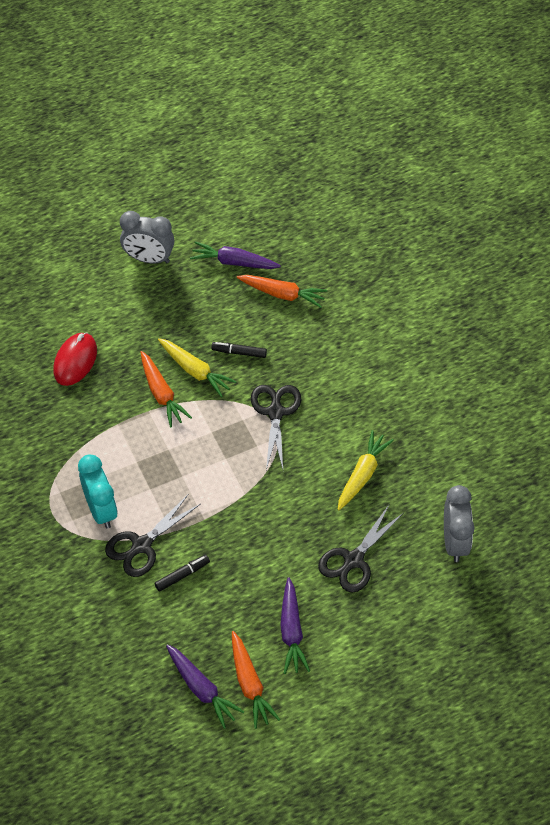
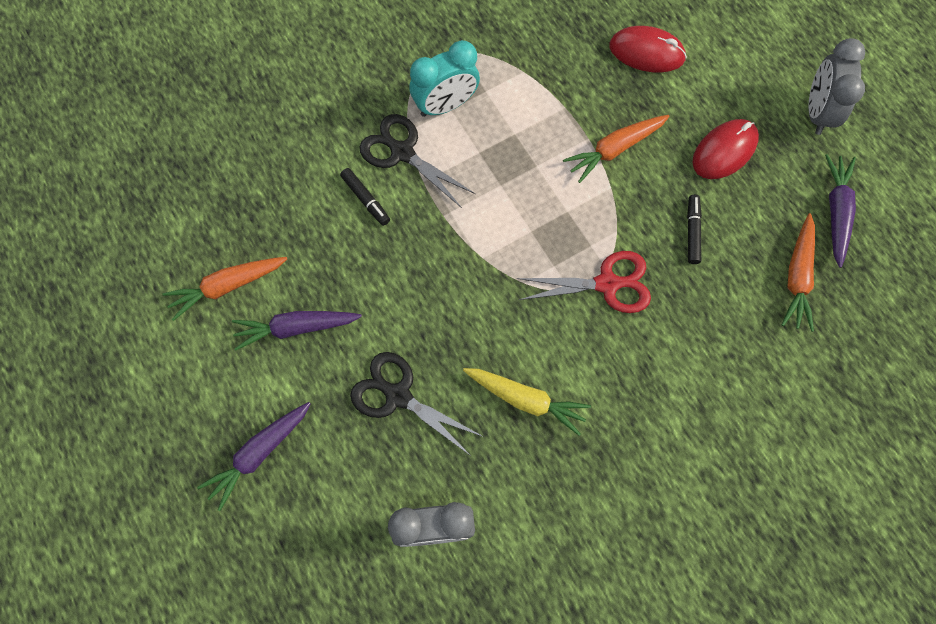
camera: 85 degrees right, 15 degrees up
(173, 322) = (724, 151): none -> red mouse
(195, 371) = (655, 183): yellow carrot -> none
(201, 689) = (221, 235): purple carrot -> purple carrot (259, 454)
(275, 412) = (608, 283): black scissors -> red scissors

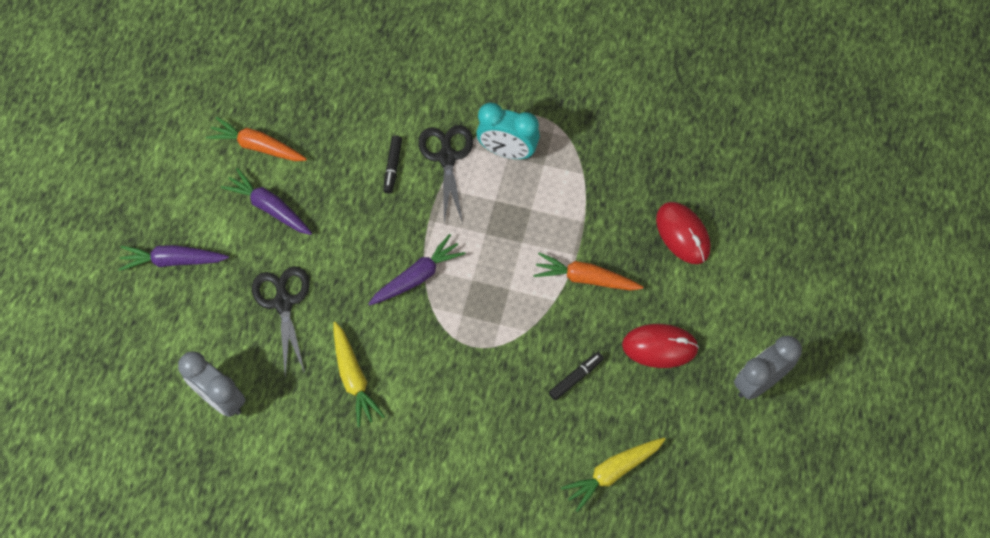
camera: 45 degrees right, 5 degrees down
(608, 283) = (483, 358): red scissors -> none
(797, 277) = (612, 472): orange carrot -> yellow carrot
(836, 212) = (690, 457): purple carrot -> purple carrot (417, 276)

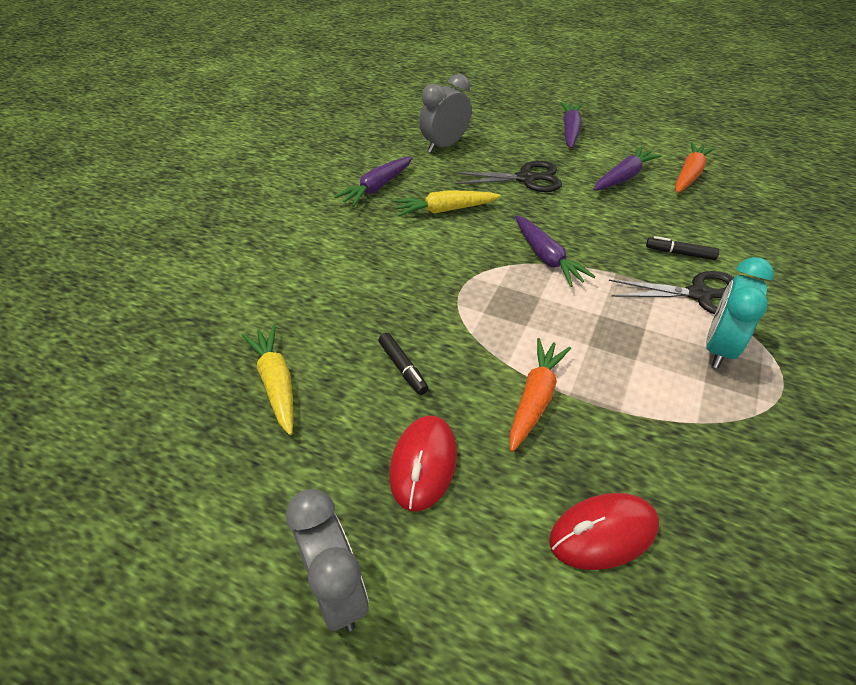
camera: 100 degrees right, 20 degrees down
(320, 457) = (377, 188): none -> purple carrot

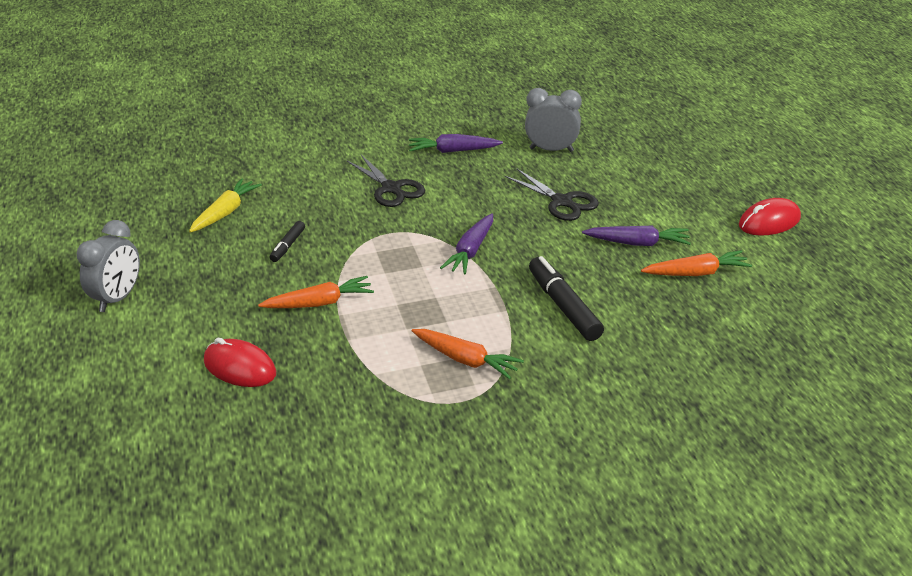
camera: 50 degrees right, 10 degrees down
(423, 464) = (222, 287): red mouse -> red mouse (769, 222)
(445, 210) = (467, 188): yellow carrot -> none
(570, 131) = (671, 192): purple carrot -> none
(680, 253) = (563, 306): black marker -> black marker, size x1.85
(700, 294) = (521, 333): black scissors -> black scissors (392, 189)
(719, 348) = (466, 360): turquoise clock -> orange carrot

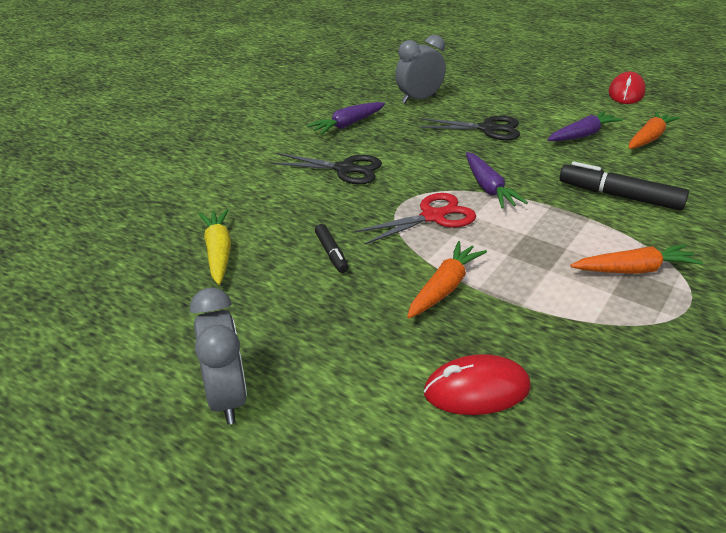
camera: 40 degrees left, 0 degrees up
(394, 253) = (433, 216): none -> red scissors

